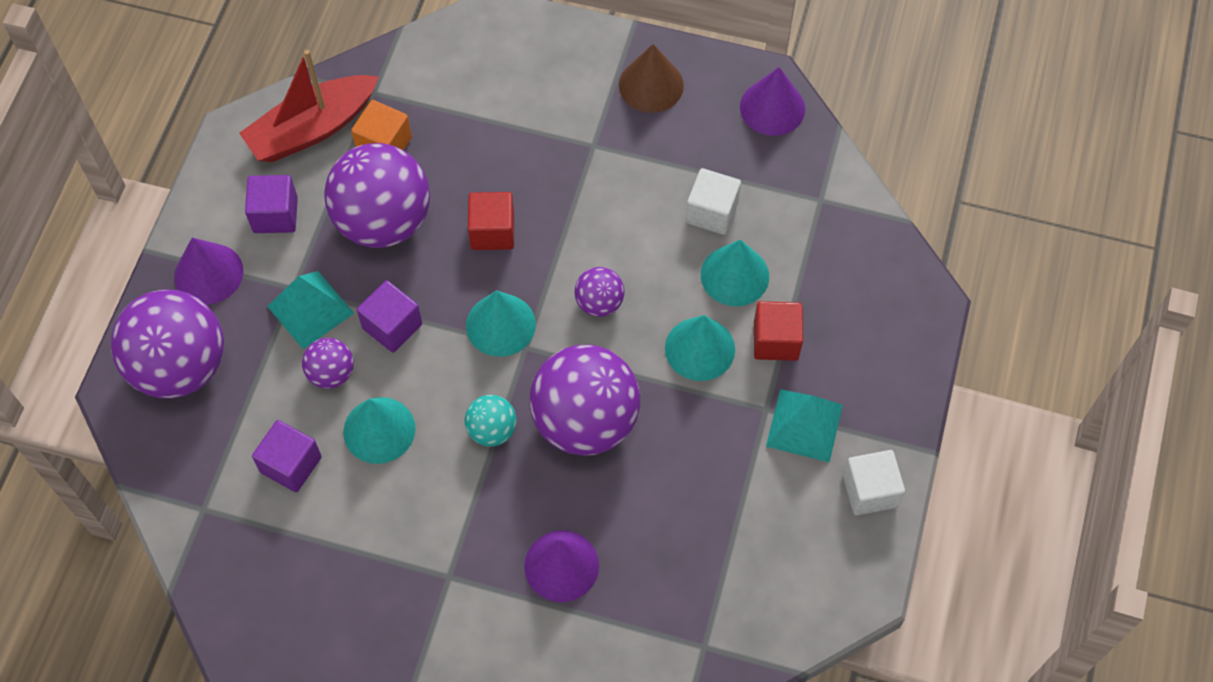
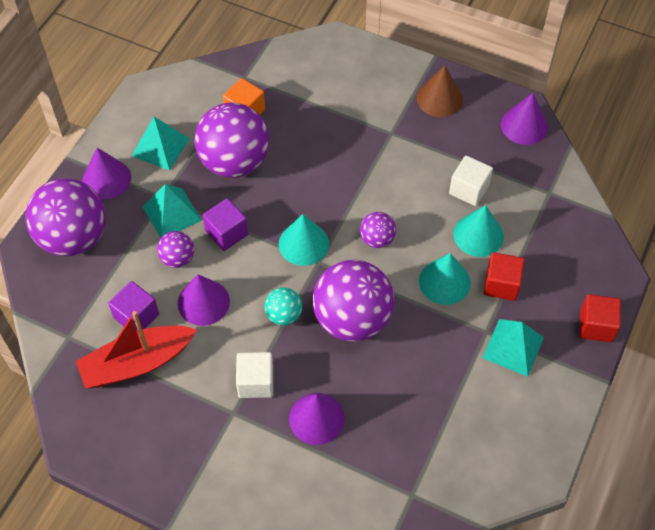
camera: 10 degrees right, 5 degrees down
(275, 215) = (160, 147): purple cube -> turquoise pyramid
(312, 129) = (197, 95): red boat -> red boat (137, 363)
(379, 430) = (203, 302): turquoise cone -> purple cone
(492, 232) = (309, 180): red cube -> red cube (596, 326)
(870, 491) = (555, 402): white cube -> white cube (256, 382)

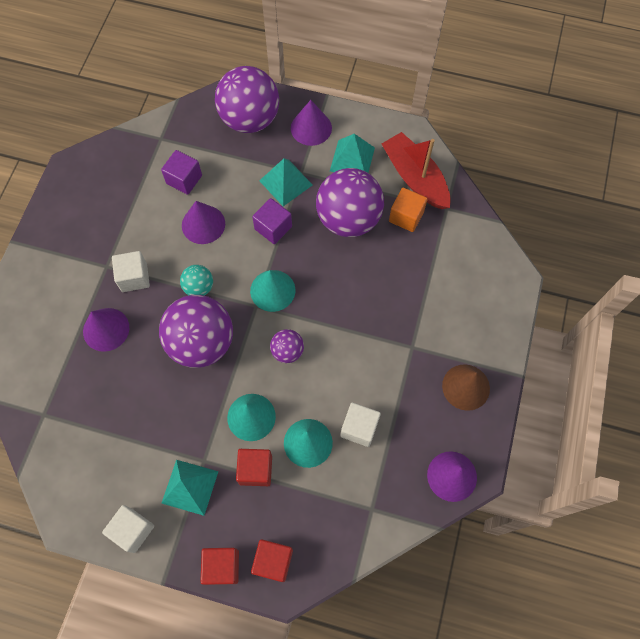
camera: 80 degrees right, 10 degrees up
(137, 363) = (143, 189): red boat -> red boat (415, 178)
(177, 258) = (242, 196): purple ball -> none
(554, 407) = (132, 530): none -> white cube
(593, 281) = (273, 561): none -> red cube

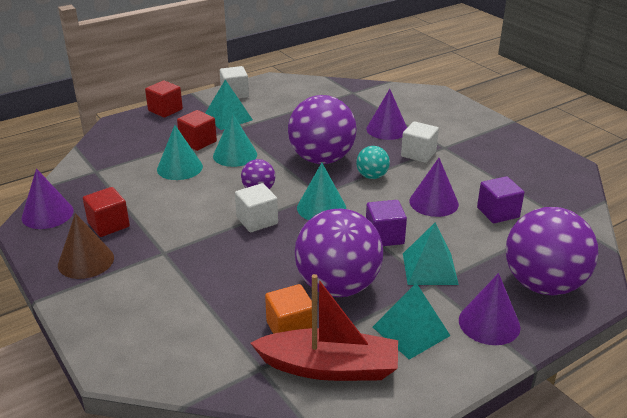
camera: 130 degrees right, 35 degrees down
(273, 561) = (136, 125): red cube -> red cube (108, 225)
(359, 428) = (151, 193): white cube -> white cube (257, 220)

